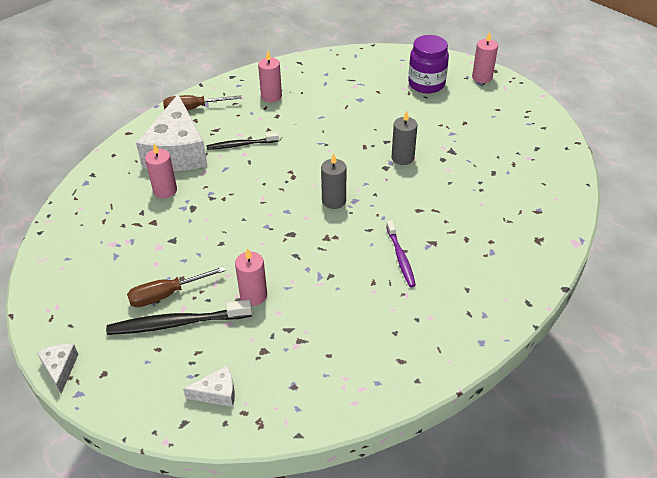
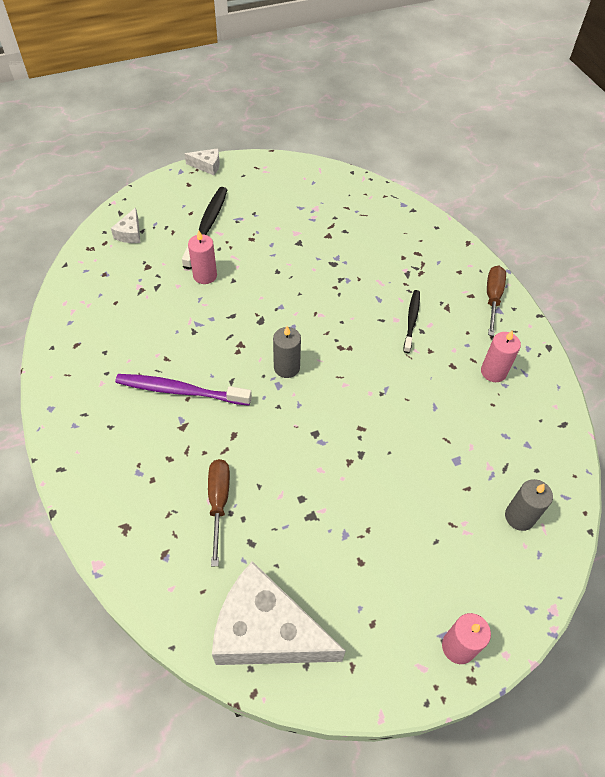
camera: 110 degrees right, 10 degrees up
(165, 190) = (366, 250): pink candle -> none
(166, 295) = (239, 227): brown screwdriver -> brown screwdriver (218, 503)
(177, 151) = (421, 270): white cheese -> white cheese (266, 631)
(400, 257) = (181, 391): purple toothbrush -> purple toothbrush, size x1.58
(402, 158) = (323, 457): grey candle -> grey candle (519, 517)
(426, 84) = (465, 557): purple jar -> none

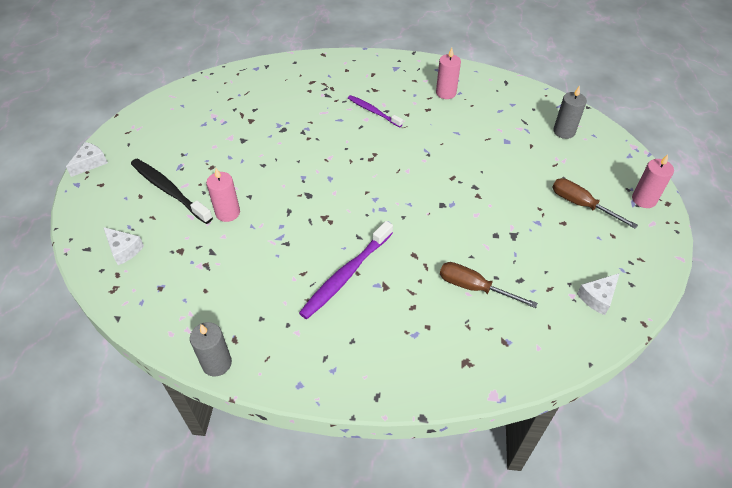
camera: 60 degrees left, 5 degrees down
(266, 631) = (597, 297): white cheese -> white cheese, size x0.43
(286, 367) = (368, 197): grey candle -> grey candle (217, 363)
(411, 320) = (373, 111): black toothbrush -> purple toothbrush
(492, 298) = (383, 65): brown screwdriver -> brown screwdriver (581, 205)

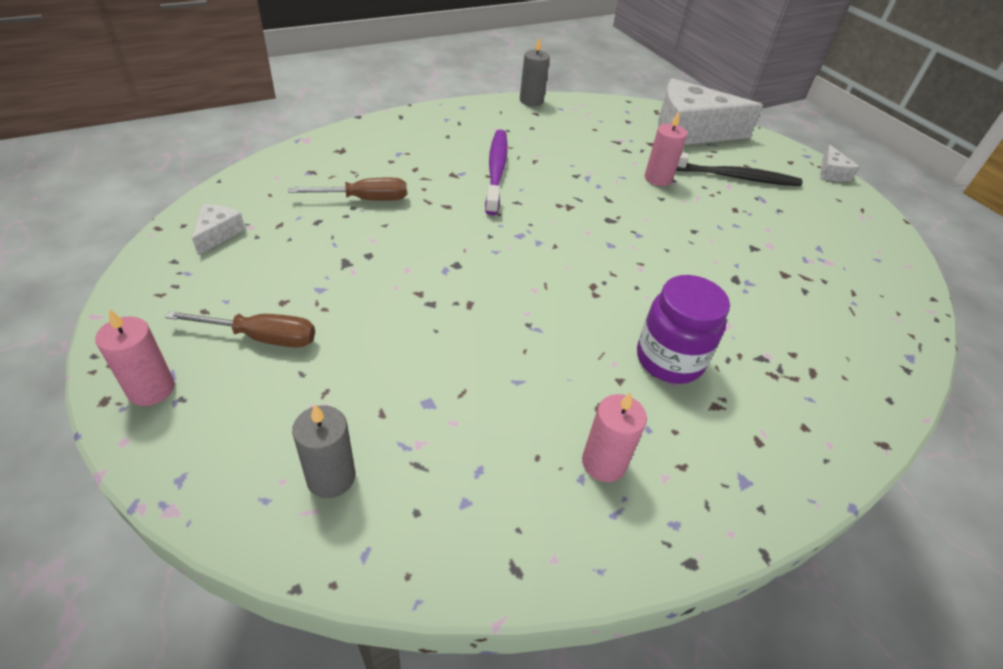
camera: 140 degrees right, 5 degrees down
(124, 249) = (690, 131): white cheese -> white cheese, size x2.32
(373, 111) = (669, 360): purple toothbrush -> purple jar

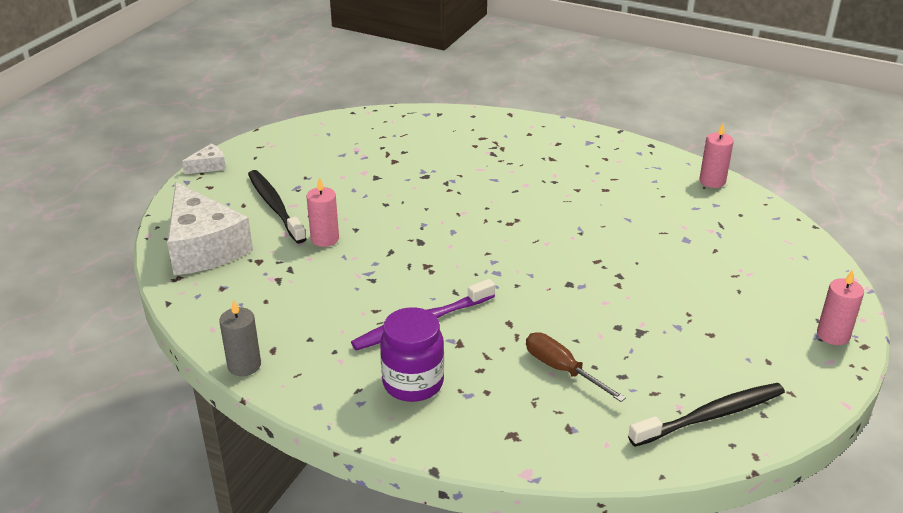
camera: 120 degrees left, 10 degrees down
(218, 233) = (710, 416): white cheese -> black toothbrush
(261, 337) = (744, 322): brown screwdriver -> none
(331, 477) = (767, 245): grey candle -> none
(603, 463) = (637, 178): pink candle -> pink candle (712, 181)
(669, 360) = (538, 179): purple jar -> purple jar (413, 383)

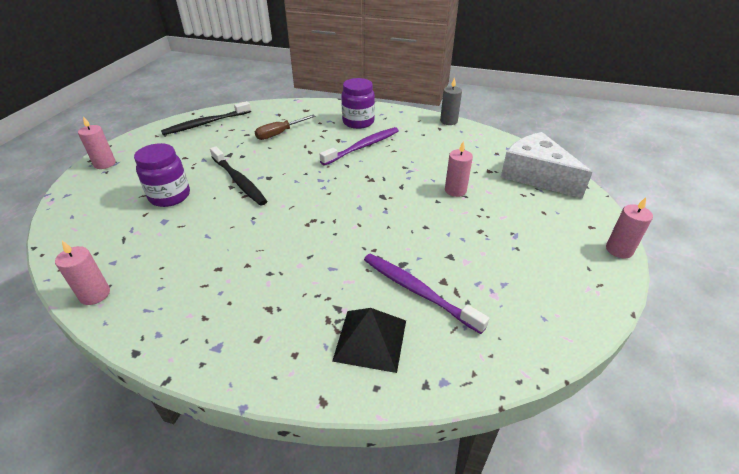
camera: 170 degrees right, 5 degrees up
(209, 166) = (619, 250): white cheese -> pink candle
(275, 207) = (516, 213): black toothbrush -> black toothbrush (239, 181)
(420, 156) = (418, 291): none -> purple toothbrush
(470, 135) = (370, 340): none -> black pyramid
(562, 369) = (279, 134): brown screwdriver -> brown screwdriver turned 105 degrees clockwise
(696, 269) = (170, 196): none -> purple jar

